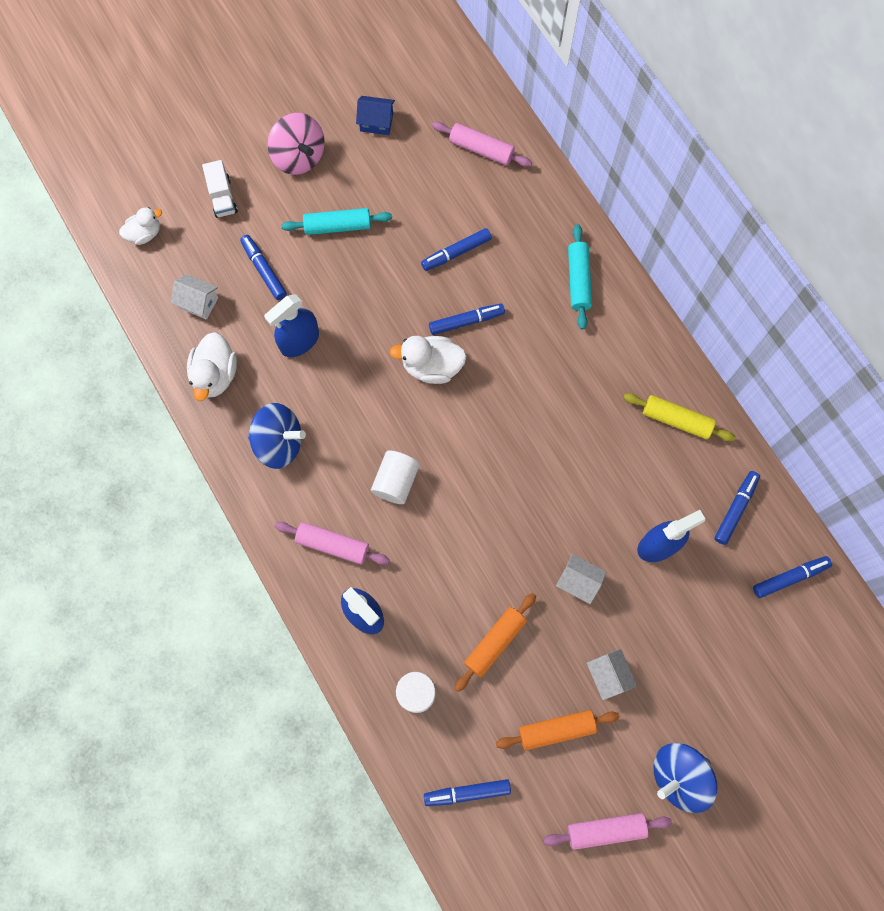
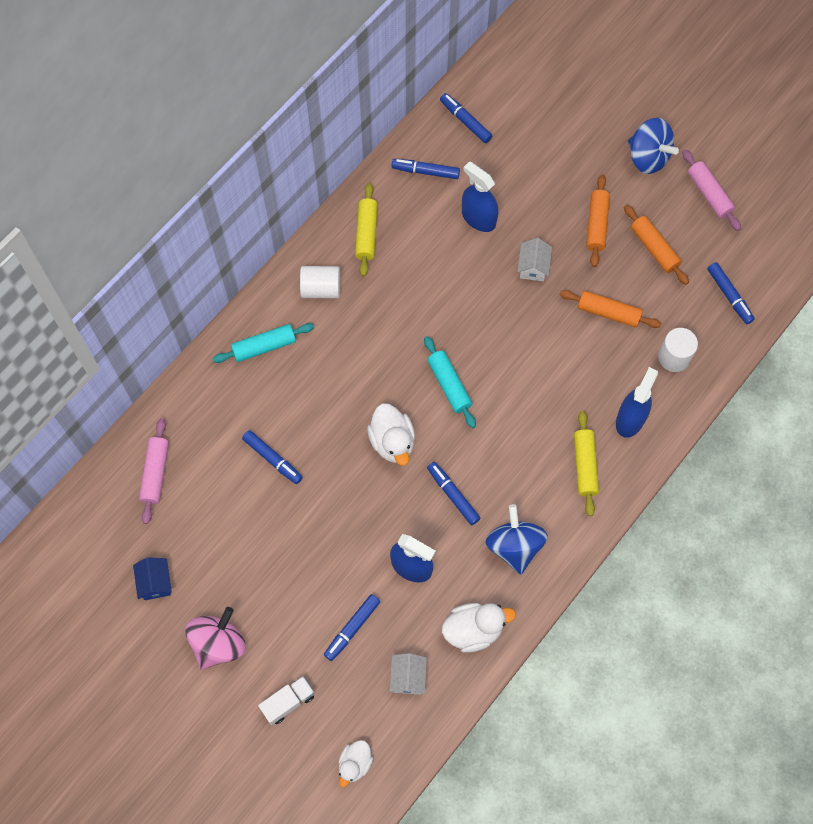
camera: 110 degrees left, 5 degrees down
(145, 234) = (355, 764): white duck -> white duck turned 105 degrees counterclockwise
(333, 545) = (585, 465): pink rolling pin -> yellow rolling pin
(337, 226) = (282, 577): turquoise rolling pin -> turquoise rolling pin (449, 385)
(396, 481) = (508, 434): white cylinder -> white cylinder (321, 289)
(466, 321) = (338, 427): blue marker -> blue marker (453, 495)
(608, 675) = (596, 225): white house -> orange rolling pin

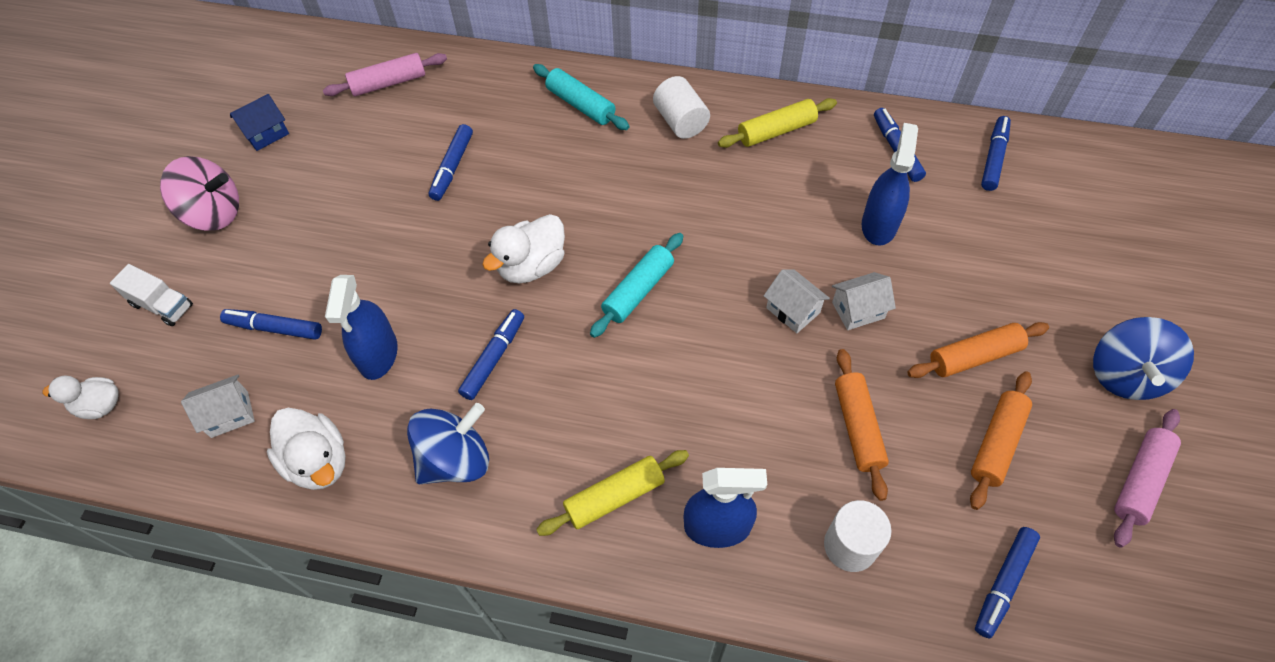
camera: 65 degrees right, 10 degrees down
(513, 303) = (793, 310): none -> white house

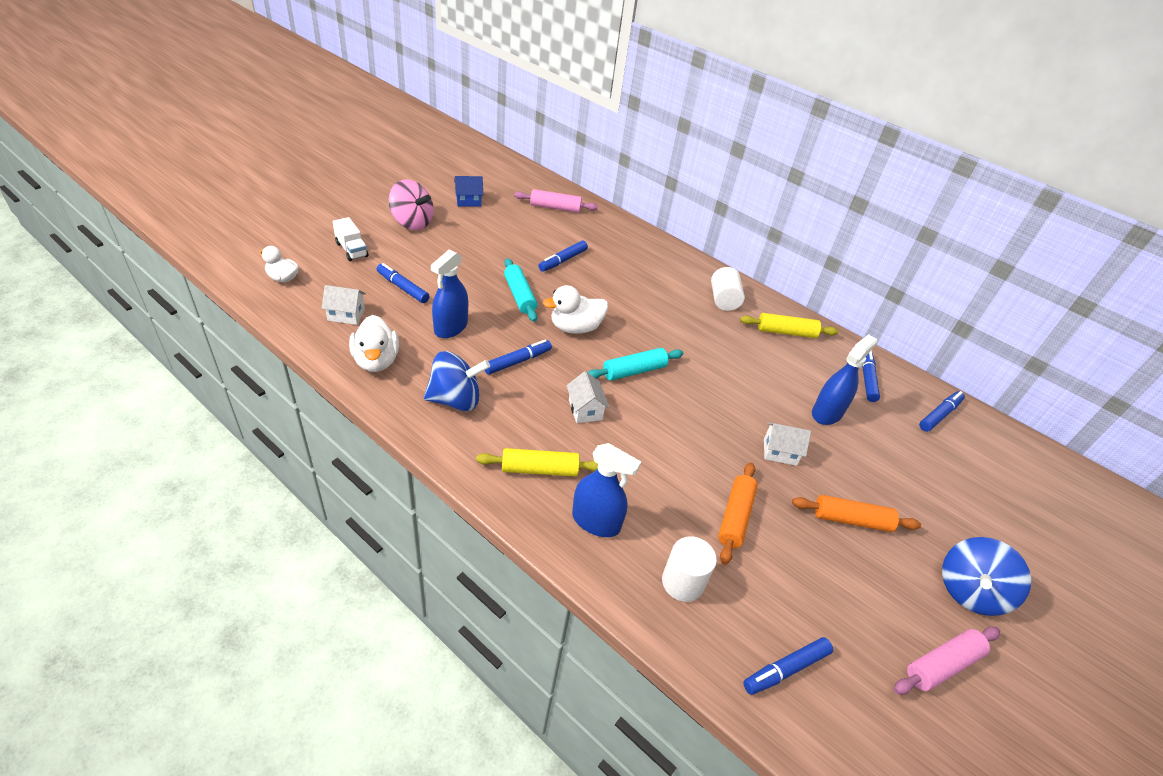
camera: 20 degrees right, 15 degrees down
(581, 105) = (664, 265): turquoise rolling pin -> turquoise rolling pin (519, 295)
(793, 310) = (732, 430): white house -> white house (585, 410)
(996, 443) = (835, 580): orange rolling pin -> none

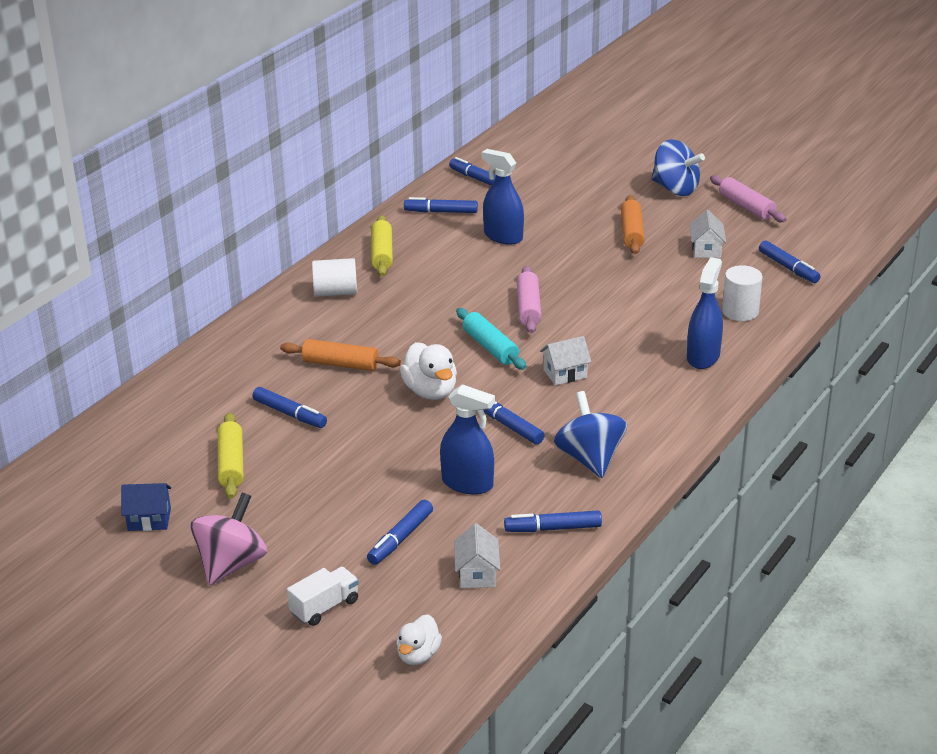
camera: 90 degrees left, 10 degrees down
(376, 361) = (553, 528): white duck -> blue marker
(468, 201) = (149, 519): blue house -> blue house turned 75 degrees counterclockwise
(519, 295) = (382, 439): turquoise rolling pin -> none
(539, 469) = (659, 393): yellow rolling pin -> yellow rolling pin (231, 464)
(555, 207) = (148, 434): pink rolling pin -> pink rolling pin (528, 308)
(735, 517) = (659, 287): orange rolling pin -> orange rolling pin (340, 364)
(780, 452) = (569, 263): white house -> white house (706, 250)

